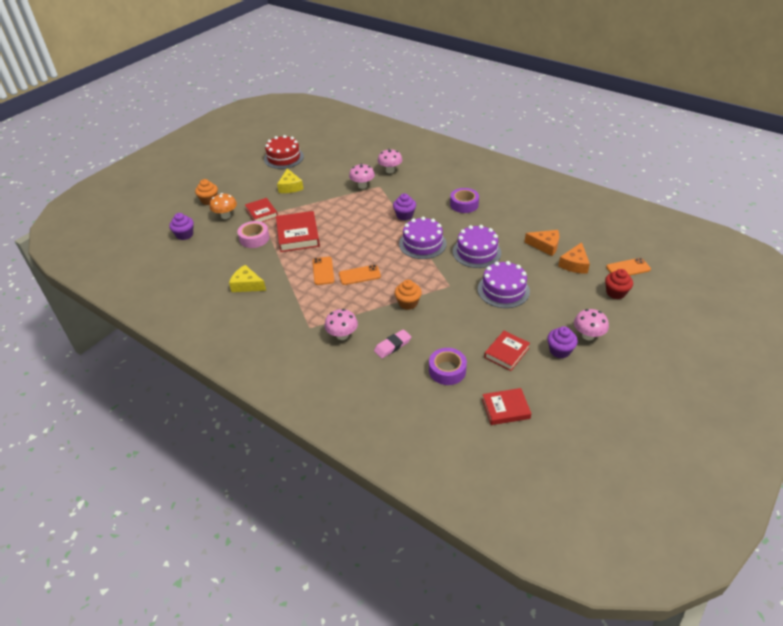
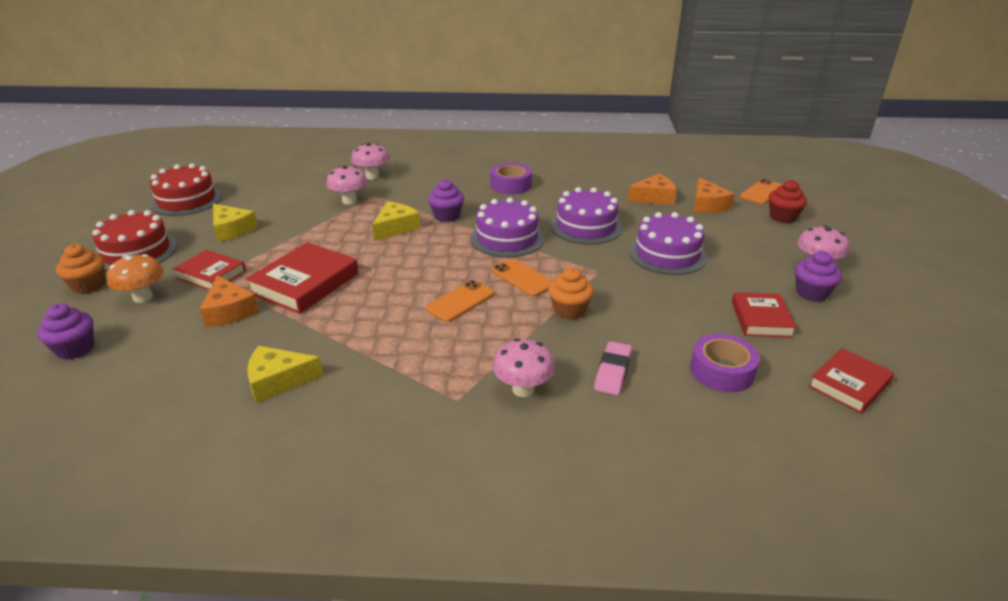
camera: 35 degrees left, 10 degrees down
(240, 186) = (136, 252): none -> red cake
(254, 238) = (229, 311): pink tape -> orange cheese
(298, 235) = (305, 283): red book -> red book turned 75 degrees clockwise
(323, 271) = (397, 315): orange phone -> orange phone (522, 278)
(370, 214) = (395, 228): none -> yellow cheese

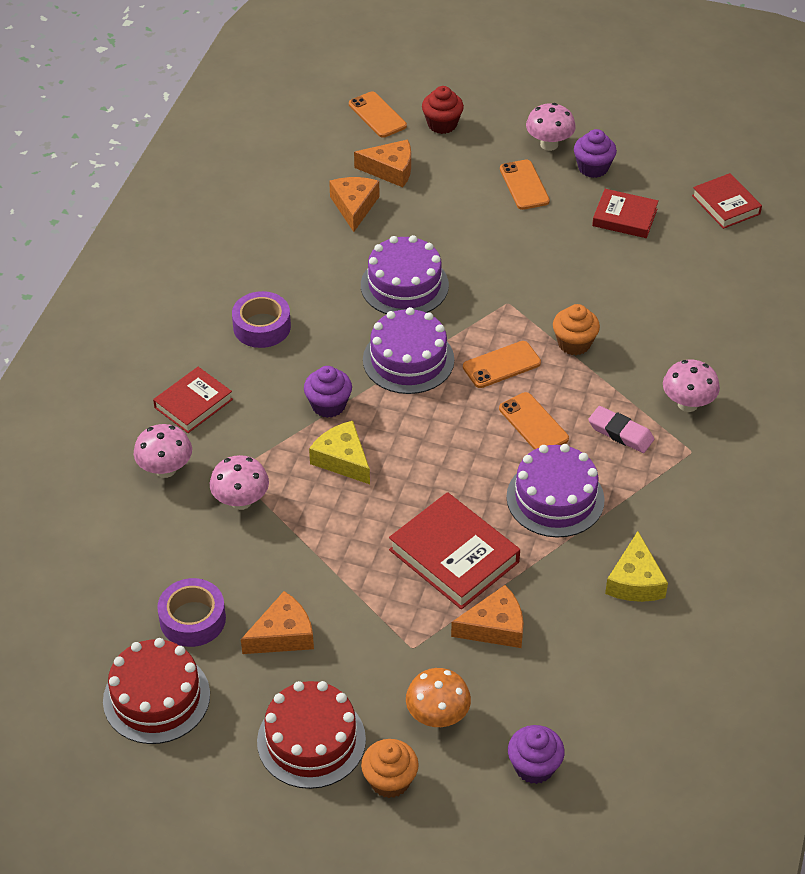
camera: 75 degrees left, 15 degrees up
(211, 274) = (402, 650): red book -> red book (193, 403)
(232, 230) = (283, 635): yellow cheese -> orange cheese
(612, 371) = (677, 339): pink eraser -> pink eraser (620, 433)
(667, 254) = (490, 239): purple cake -> purple cake (555, 498)
(722, 371) = (692, 271): purple tape -> purple tape (192, 619)
(750, 261) = (524, 185): none -> orange phone

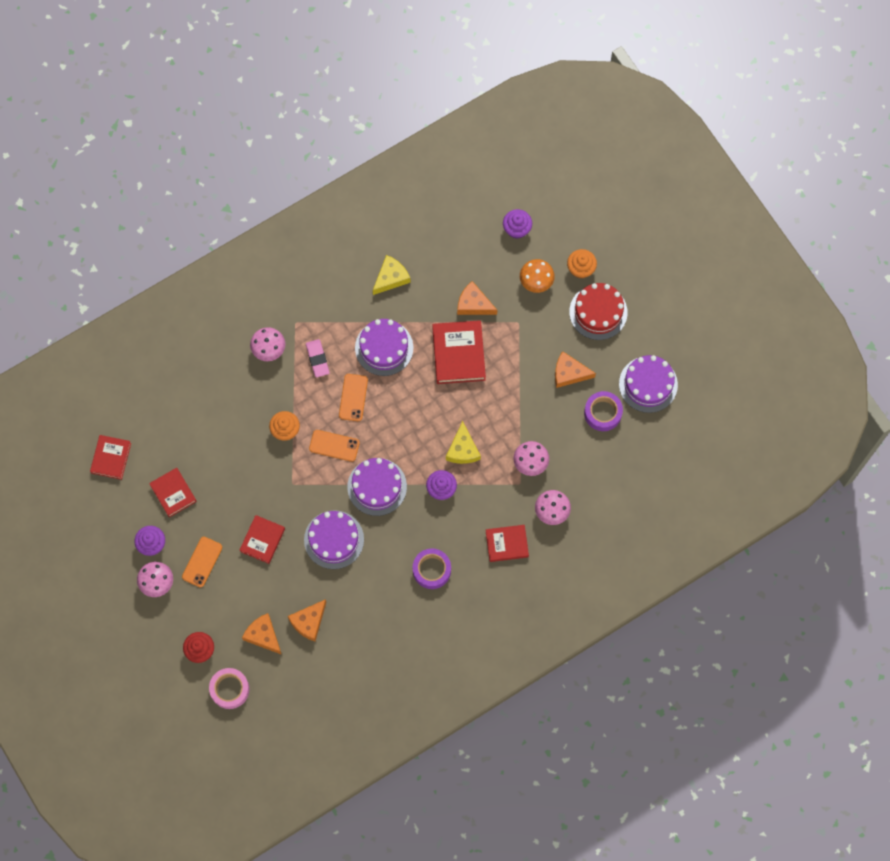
camera: 140 degrees left, 25 degrees up
(156, 697) = (648, 384): red cake -> purple cake
(377, 115) = (230, 689): orange phone -> pink tape
(482, 238) = (262, 540): none -> red book

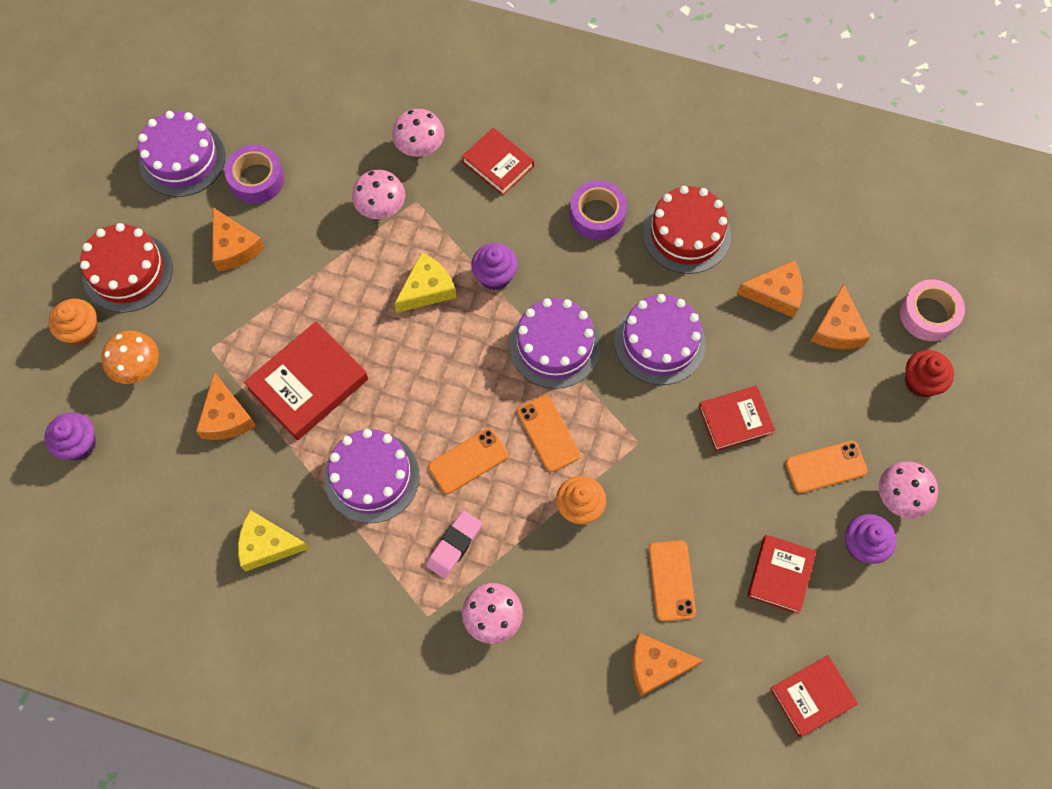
camera: 130 degrees left, 5 degrees down
(185, 403) = (656, 665): none -> orange cheese
(215, 442) = (671, 580): none -> orange phone
(381, 607) = (686, 234): none -> red cake

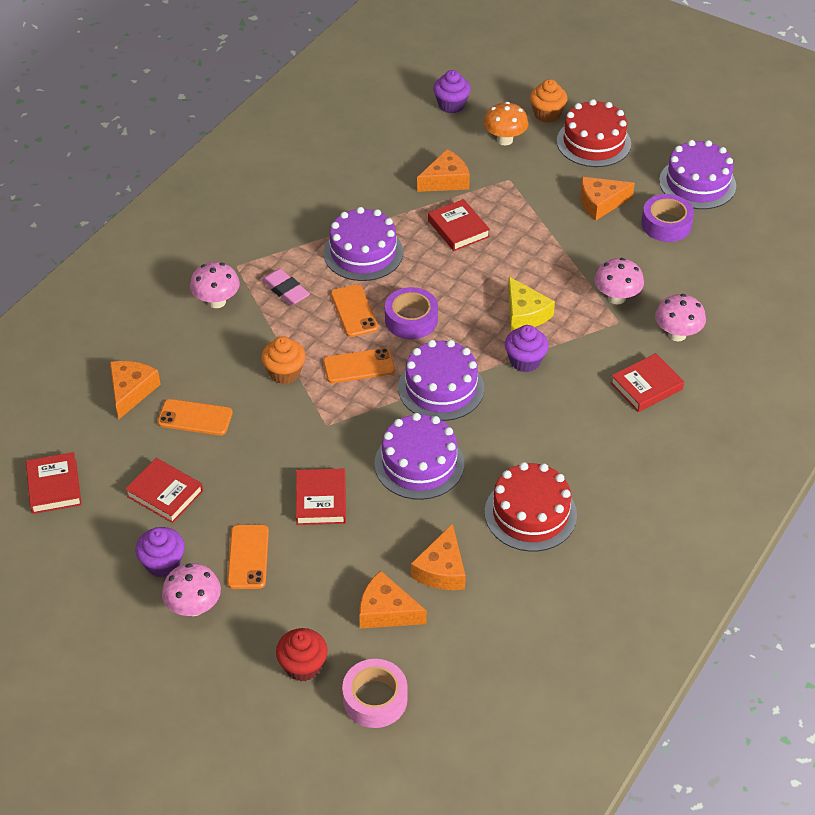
camera: 105 degrees right, 20 degrees down
(226, 417) = (446, 180): orange cheese -> orange cheese turned 150 degrees clockwise
(267, 545) = (331, 189): yellow cheese -> none
(308, 384) = (458, 229): red book -> red book, size x0.64
(597, 215) = (570, 448): purple tape -> purple tape (411, 319)

